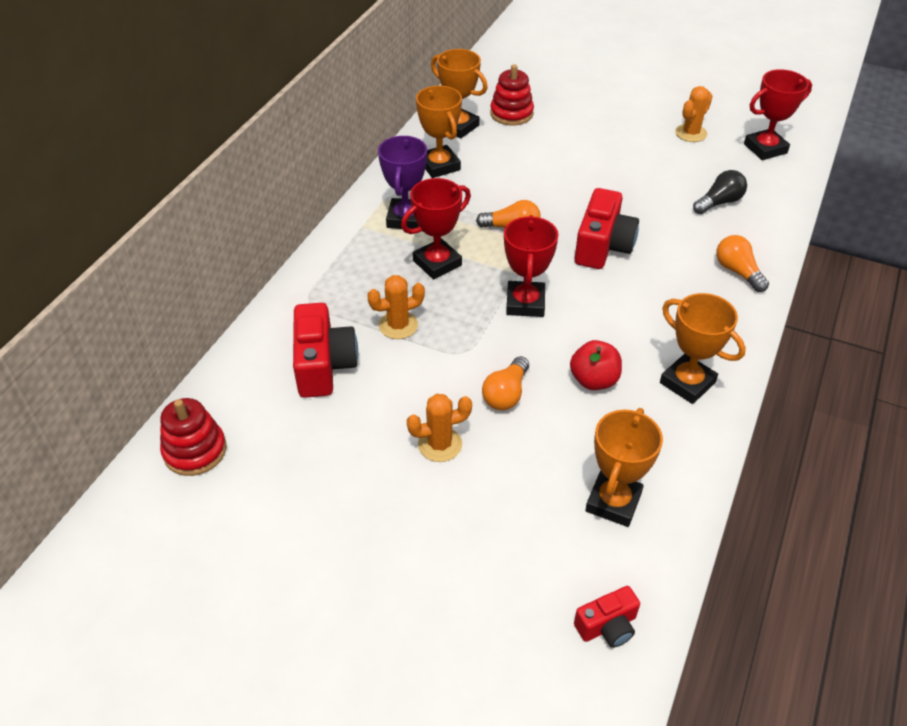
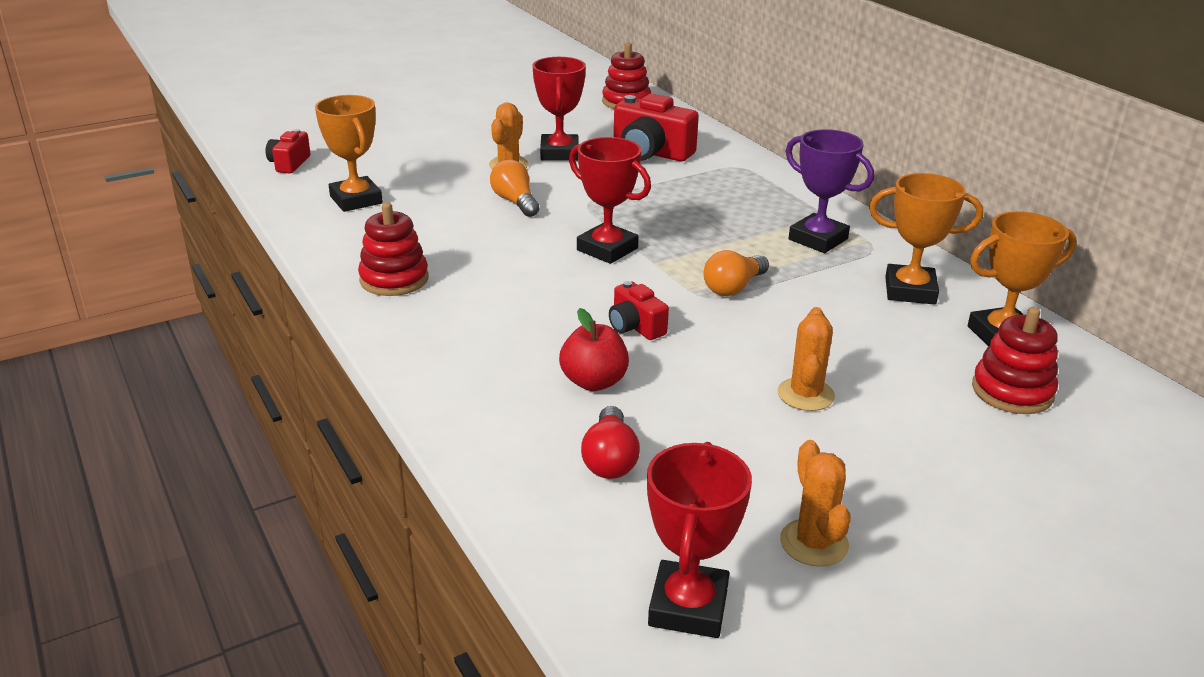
camera: 125 degrees right, 15 degrees down
(398, 325) = (658, 189): orange cactus -> orange cactus (805, 394)
(437, 263) = (723, 230): red trophy -> red trophy (559, 153)
(594, 380) = (469, 240): red apple -> red apple (594, 382)
(603, 246) = (635, 327): red camera -> red camera, size x0.57
(687, 383) = (394, 279): orange trophy -> red stacking toy
(719, 202) = (610, 459): black light bulb -> red light bulb
(737, 272) = (473, 392): orange light bulb -> none

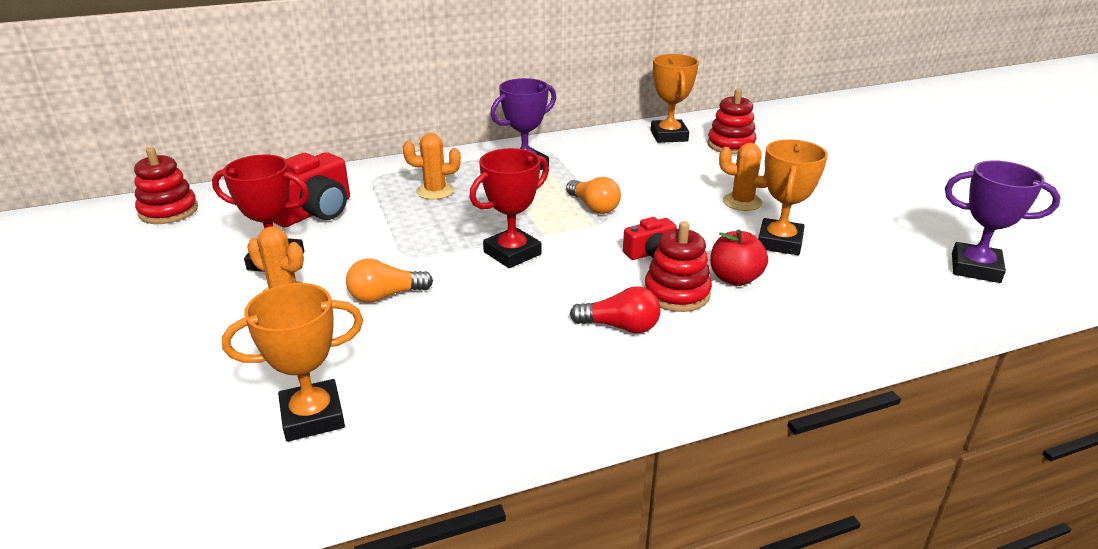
camera: 80 degrees left, 0 degrees up
(289, 164) = (133, 493): red camera -> none
(394, 279) = (541, 383): red stacking toy -> red stacking toy (676, 293)
(610, 459) = (836, 281): red light bulb -> red light bulb (620, 327)
(688, 606) = (975, 268): red trophy -> purple trophy
(814, 543) = (897, 222): orange cactus -> orange cactus (435, 191)
(910, 291) = (609, 150): orange trophy -> orange trophy (779, 242)

